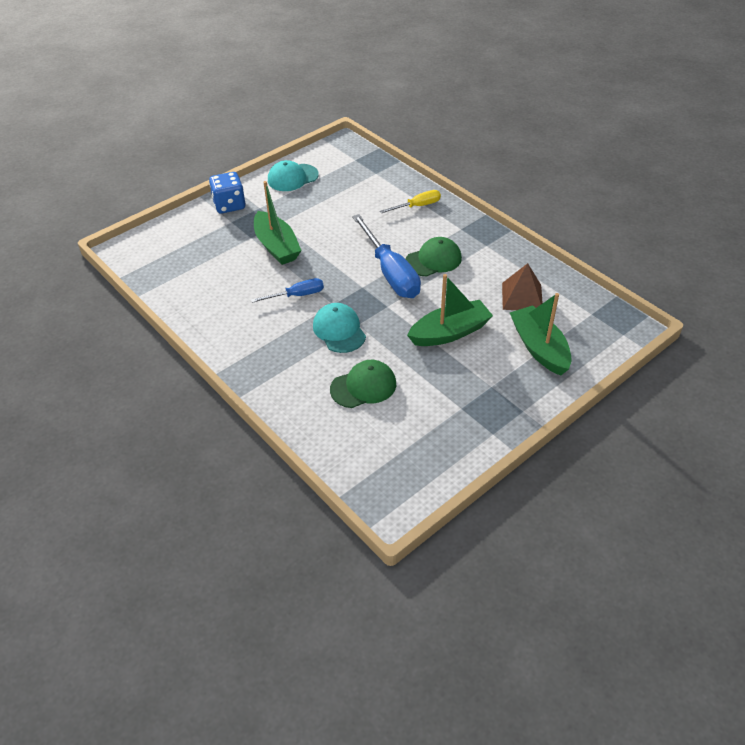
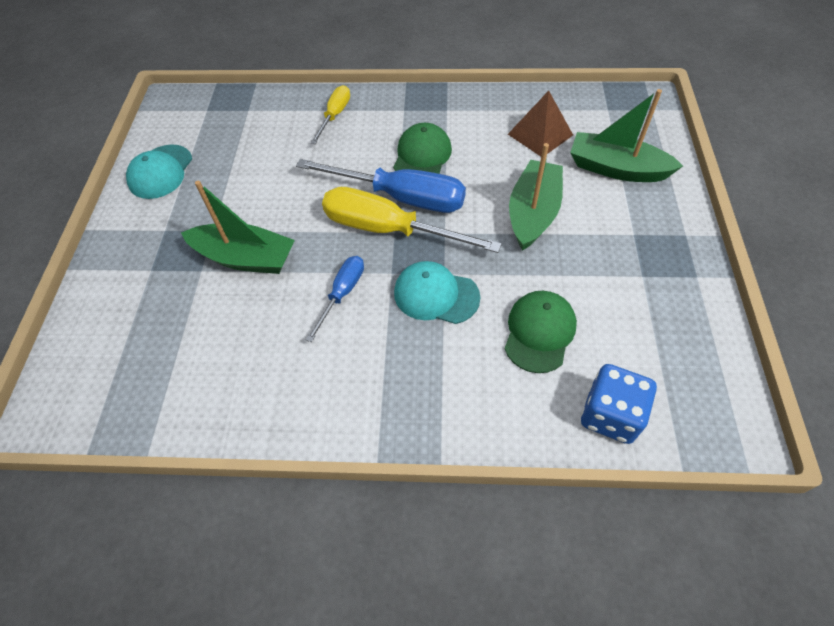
camera: 45 degrees left, 10 degrees up
(229, 205) = (122, 253): blue dice -> blue dice (610, 415)
(361, 283) = (389, 229): none -> yellow screwdriver

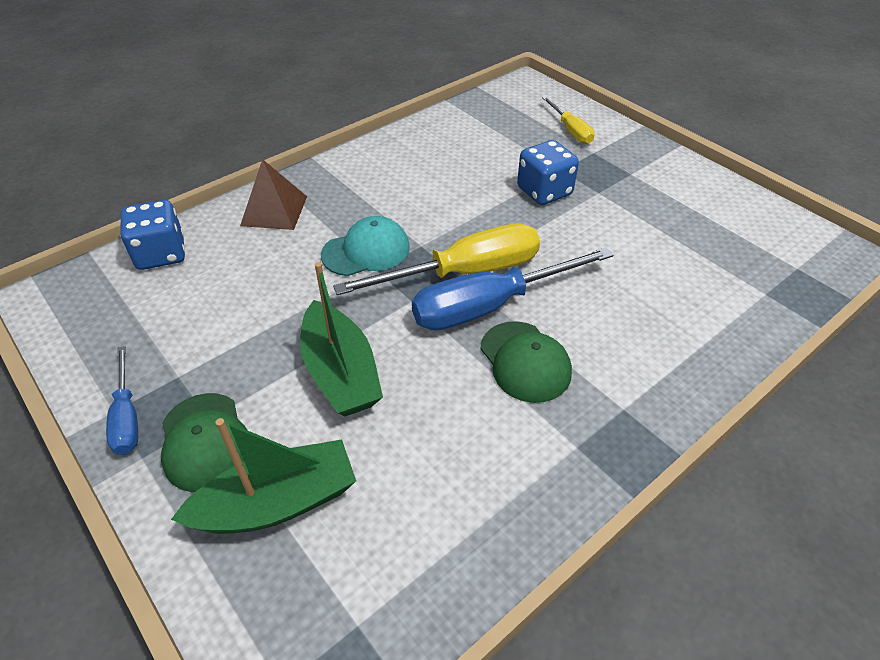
camera: 135 degrees right, 10 degrees down
(160, 172) = (715, 200): turquoise cap -> none
(245, 258) = (544, 191): green boat -> blue dice
(335, 115) = (679, 346): yellow screwdriver -> yellow screwdriver (570, 130)
(342, 294) = (440, 212): blue screwdriver -> blue screwdriver (127, 417)
(539, 332) = (254, 274): green cap -> green cap (205, 442)
(540, 134) = (420, 492): brown pyramid -> brown pyramid (274, 211)

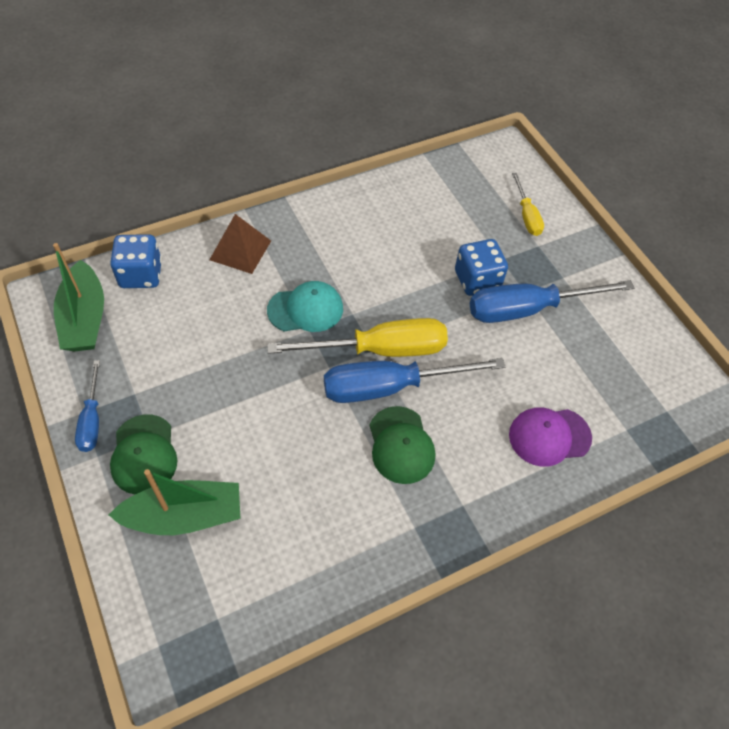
camera: 10 degrees right, 10 degrees up
(340, 372) = (256, 420): green boat -> green boat (85, 318)
(609, 206) = (528, 309): none -> blue screwdriver
(687, 317) = (549, 436): none -> purple cap

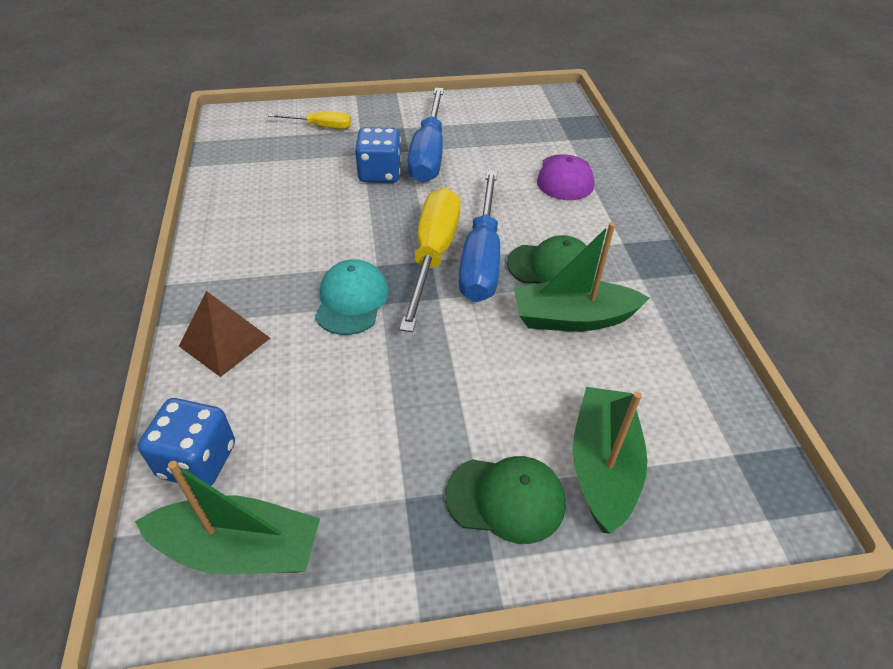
camera: 70 degrees left, 10 degrees down
(92, 420) = (431, 559): blue screwdriver -> none
(338, 473) = (572, 318): none -> green boat

